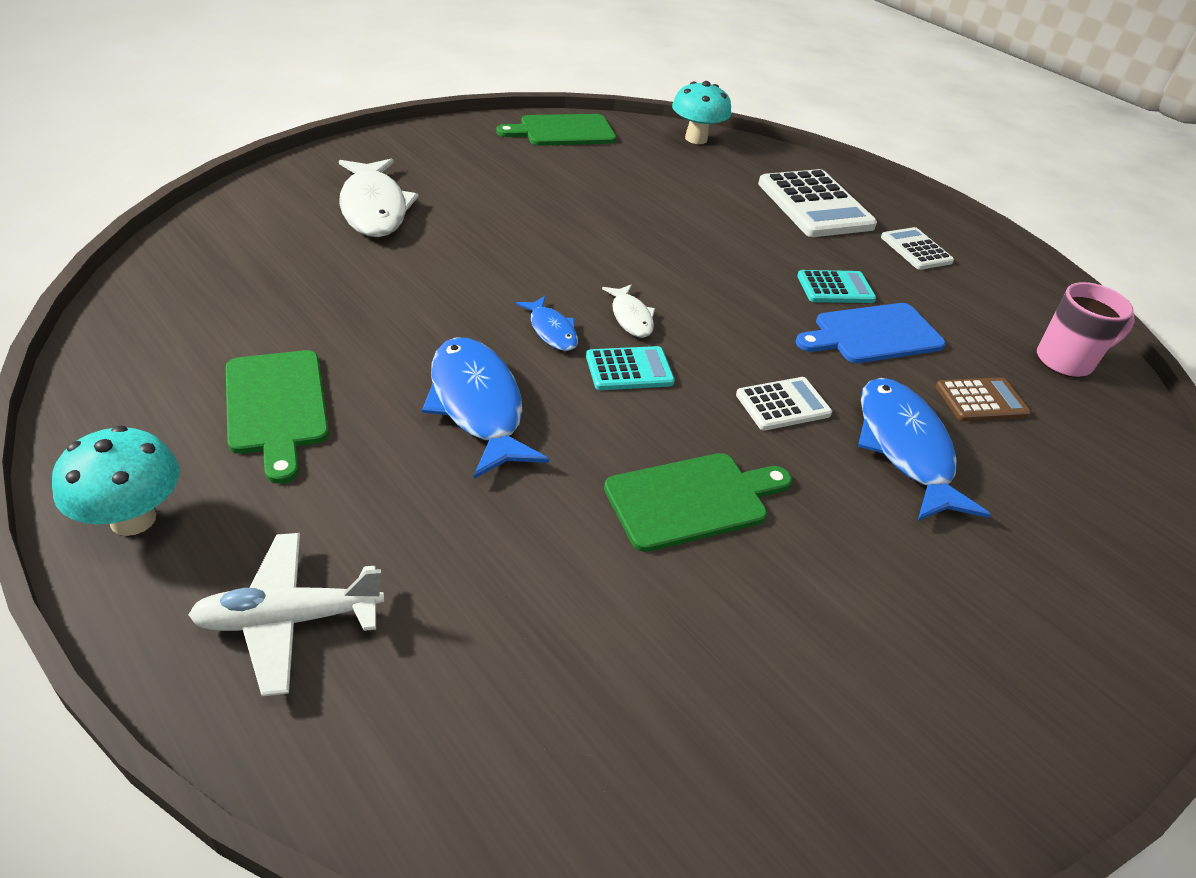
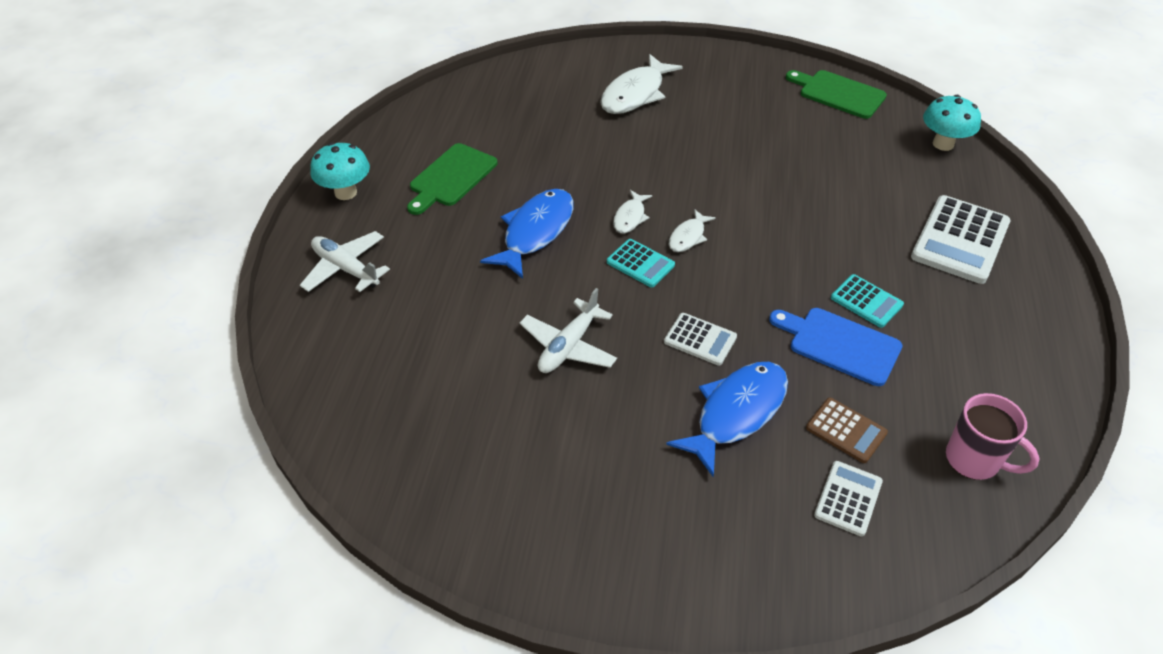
camera: 55 degrees right, 5 degrees up
(551, 330) = (630, 217): blue fish -> white fish
(692, 500) = (568, 346): green cutting board -> white plane
(916, 250) = (993, 317): white calculator -> white calculator (848, 498)

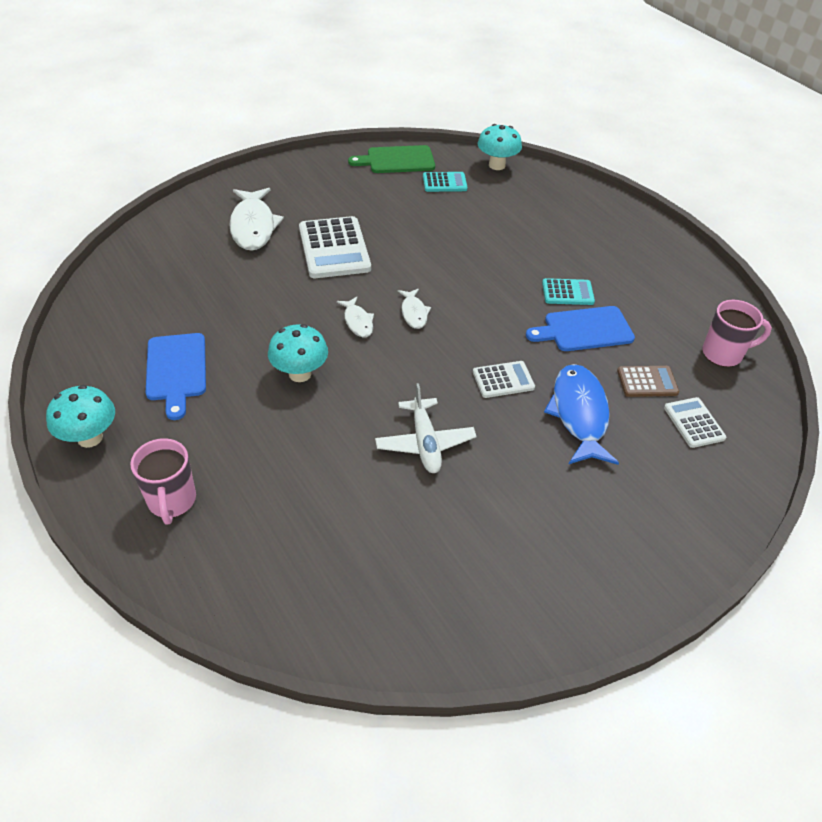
camera: 45 degrees left, 0 degrees up
(346, 269) = (172, 501): white plane -> pink mug
(451, 177) = (176, 370): green cutting board -> blue cutting board
(535, 232) = (300, 374): blue fish -> turquoise mushroom
(640, 263) = (404, 351): turquoise calculator -> turquoise calculator (444, 182)
(960, 240) = (573, 223): white calculator -> white calculator (334, 248)

